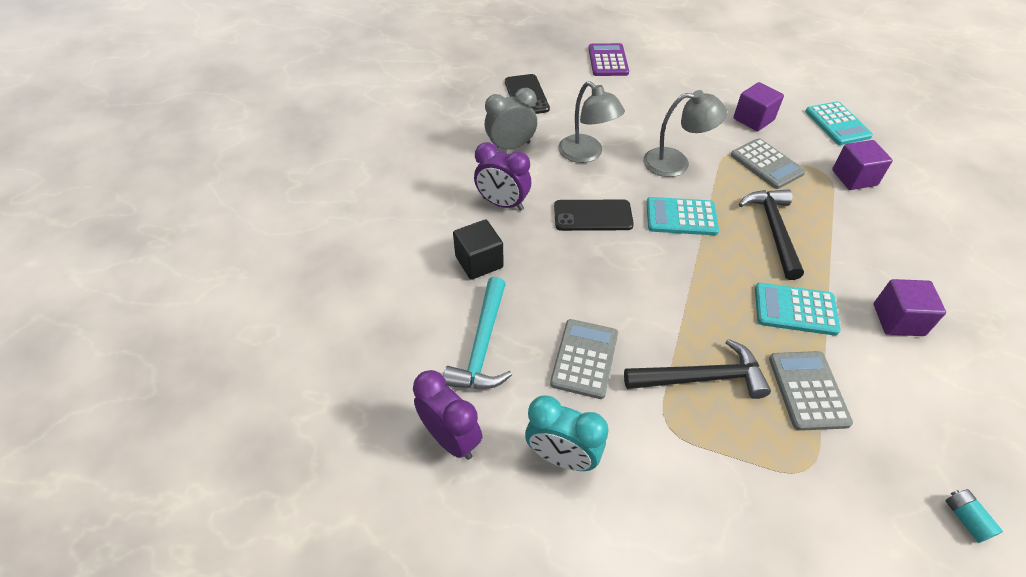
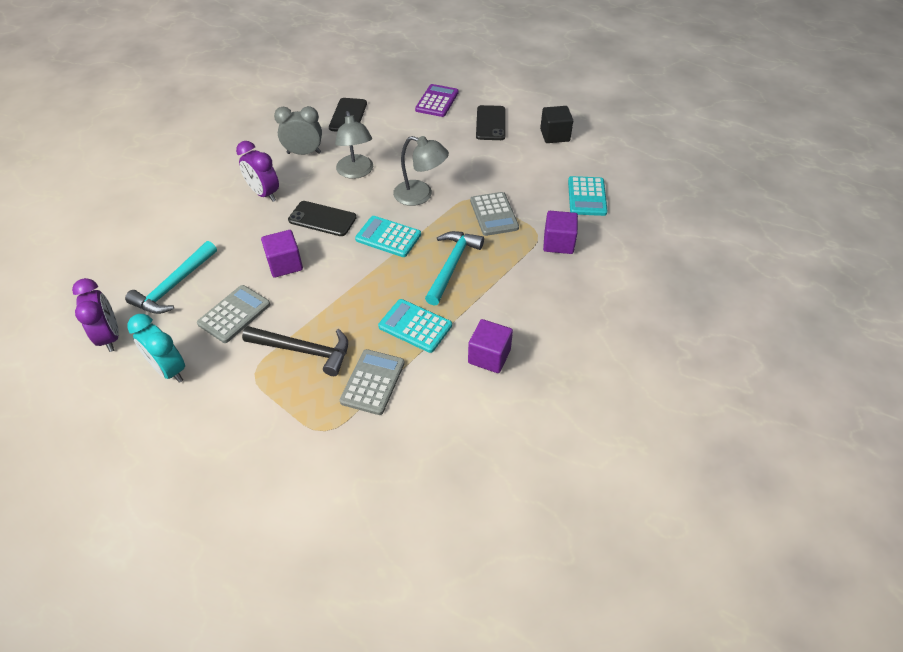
camera: 20 degrees right, 0 degrees up
(479, 262) = (215, 230): black cube -> black cube (554, 135)
(681, 71) = (490, 123): none -> black phone
(753, 119) = (516, 176): purple cube -> purple cube (285, 264)
(773, 230) = (452, 265): black hammer -> turquoise hammer
(965, 519) = (408, 497): turquoise battery -> none

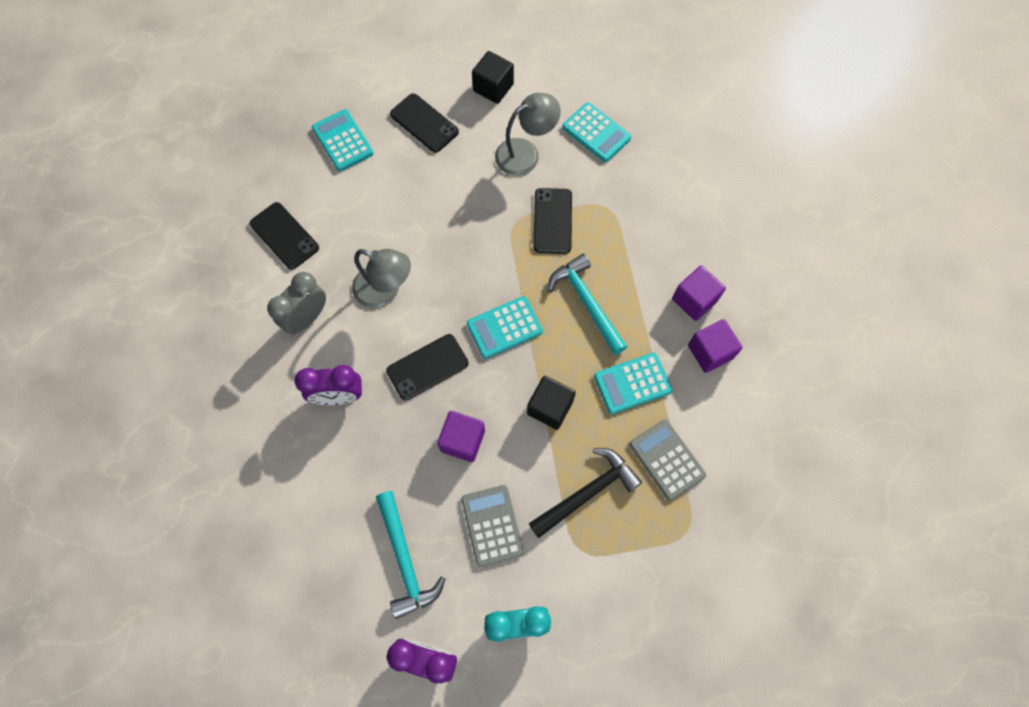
camera: 50 degrees left, 20 degrees up
(351, 293) = (550, 407): none -> black cube
(420, 195) = (472, 260): grey lamp -> grey lamp (525, 153)
(437, 101) = (342, 141): purple calculator -> turquoise calculator
(494, 214) = (552, 221): grey calculator -> black phone
(558, 243) = (631, 201): purple cube -> purple cube (694, 300)

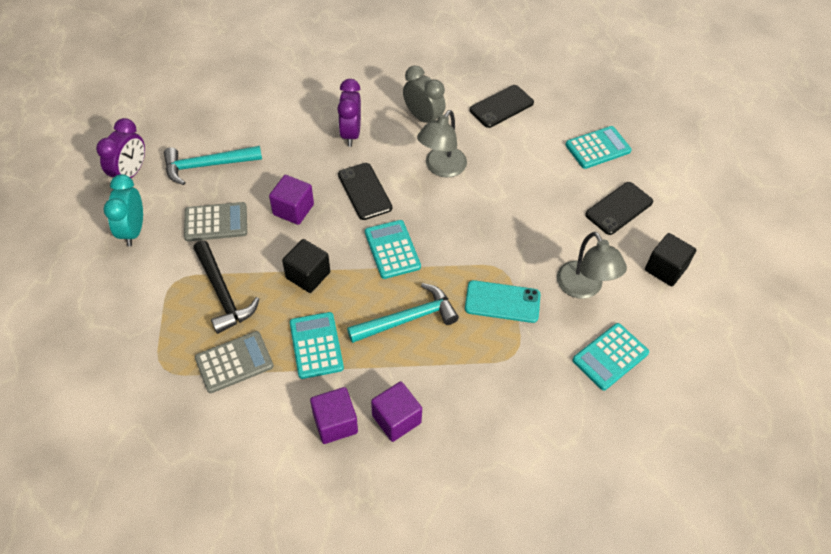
camera: 95 degrees right, 15 degrees down
(552, 221) = (502, 302): black phone -> turquoise phone

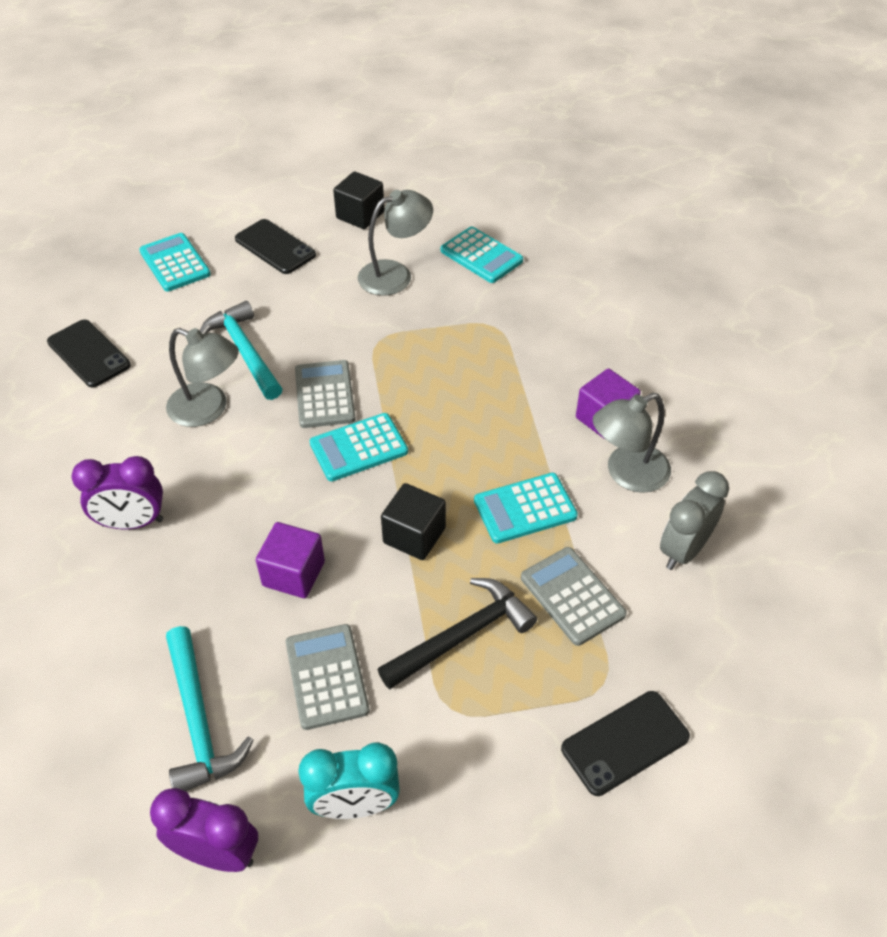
camera: 95 degrees left, 5 degrees down
(335, 423) = (627, 474): purple cube -> grey lamp
(364, 191) = (254, 490): black phone -> black phone (625, 742)
(408, 319) = (466, 421): turquoise hammer -> turquoise hammer (244, 351)
(423, 118) = (104, 437): grey clock -> grey clock (683, 550)
(447, 233) = (324, 395): none -> grey calculator
(502, 302) = (425, 339): turquoise phone -> none

